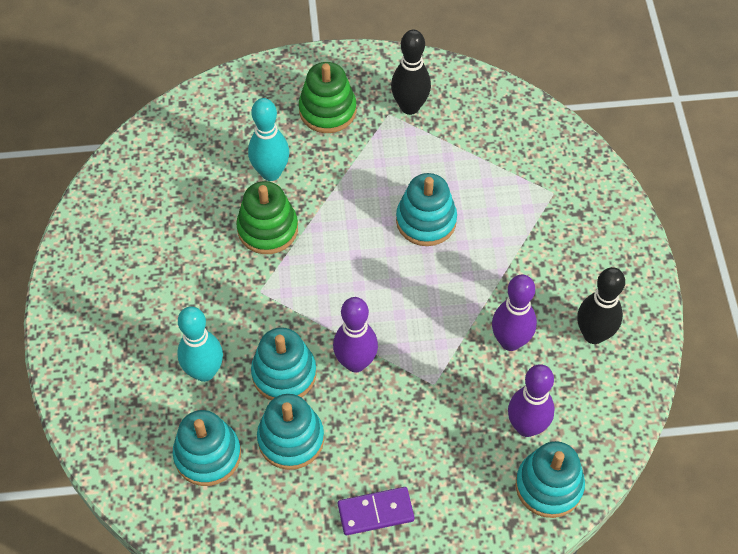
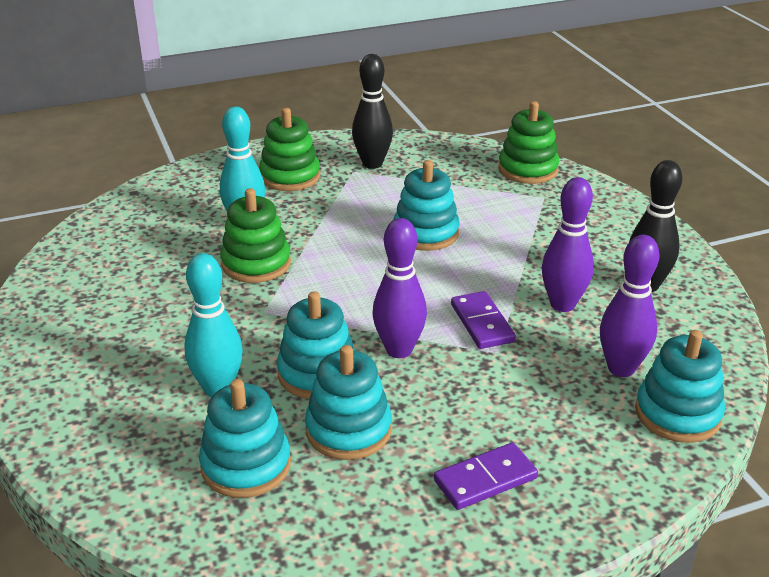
camera: 15 degrees left, 25 degrees down
(433, 347) = (482, 323): none -> purple domino
(555, 148) = (528, 169): none -> green stacking toy

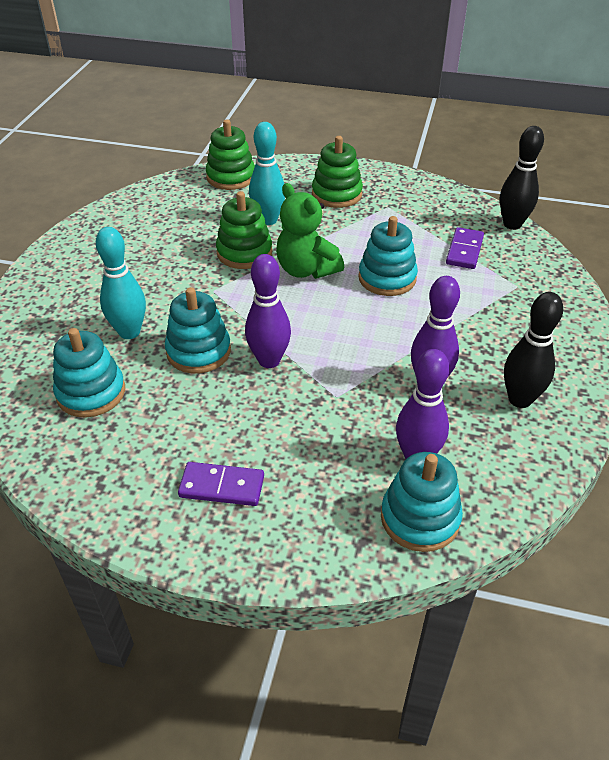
camera: 35 degrees right, 10 degrees up
(340, 255) = (306, 270): none -> green teddy bear
(348, 430) = (174, 402): turquoise stacking toy -> none
(372, 164) = (408, 206): black bowling pin -> black bowling pin (512, 224)
(482, 323) = (350, 368): purple domino -> purple domino (464, 250)
(528, 169) = (530, 257): green stacking toy -> green stacking toy (231, 177)

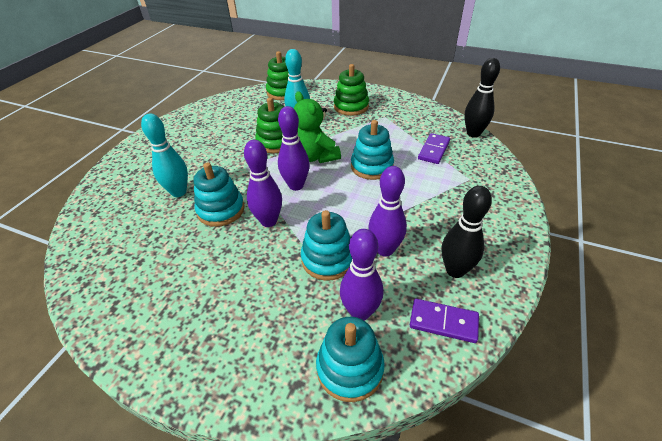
camera: 10 degrees right, 0 degrees up
(91, 393) = (135, 234): turquoise stacking toy -> turquoise stacking toy (328, 259)
(222, 486) = (201, 320): purple domino -> purple domino (443, 322)
(291, 311) = (296, 185): none -> purple bowling pin

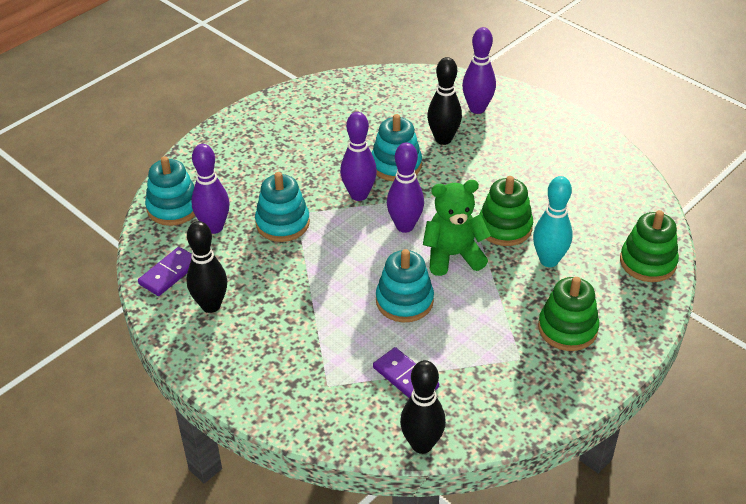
camera: 110 degrees right, 0 degrees up
(179, 192) = (443, 139): turquoise bowling pin -> black bowling pin
(385, 249) = (268, 265): purple bowling pin -> purple bowling pin (477, 108)

